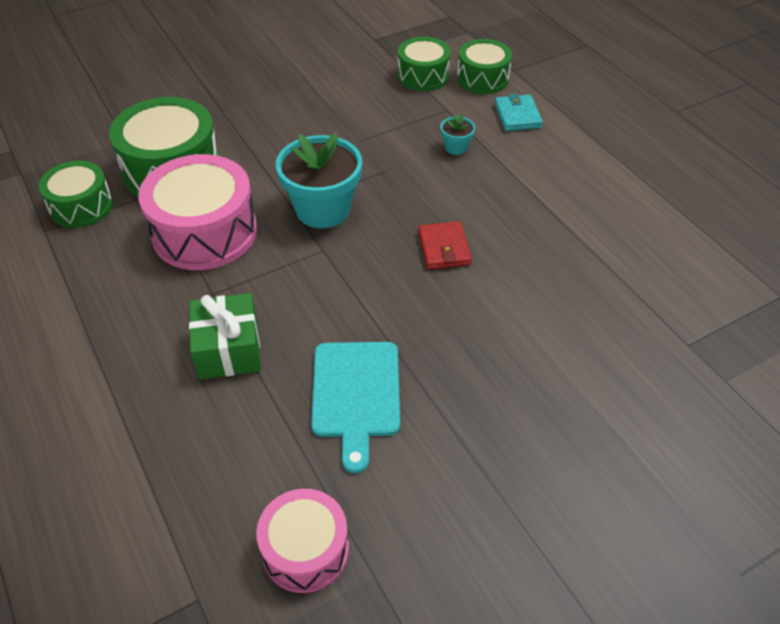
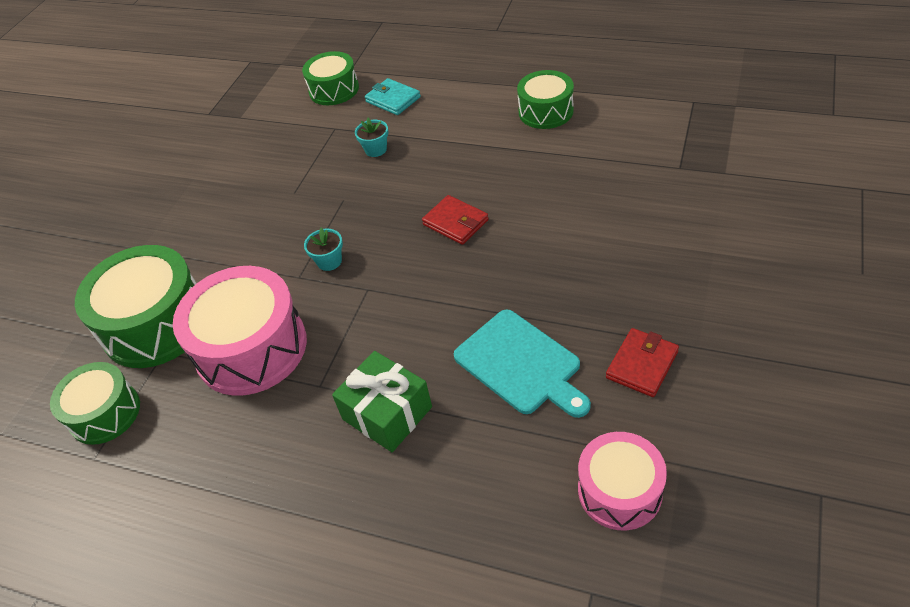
camera: 35 degrees left, 0 degrees up
(323, 209) = (329, 261): turquoise flower pot -> turquoise flower pot, size x0.45
(423, 76) = (284, 116): green drum -> green drum (545, 111)
(442, 475) = (642, 364): none -> red wallet

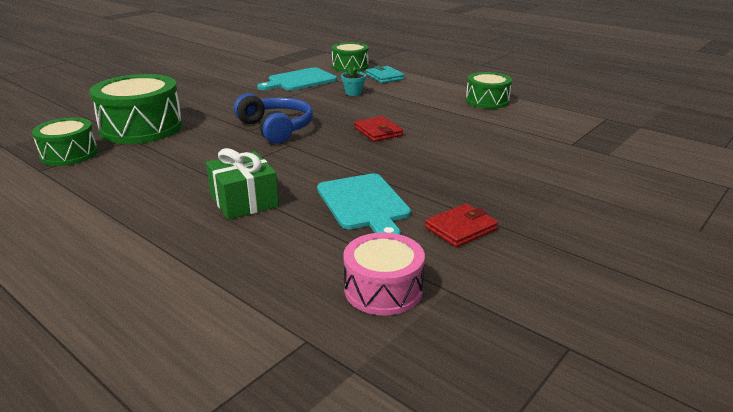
camera: 15 degrees right, 20 degrees down
(251, 348) = (187, 151): pink drum -> none
(288, 145) = (299, 80): none -> turquoise cutting board
(329, 261) = (276, 128): turquoise flower pot -> blue headphones

